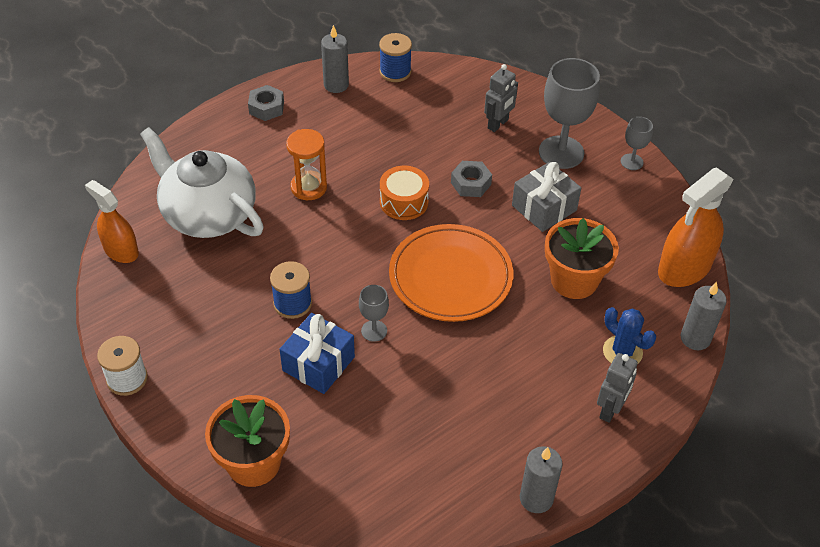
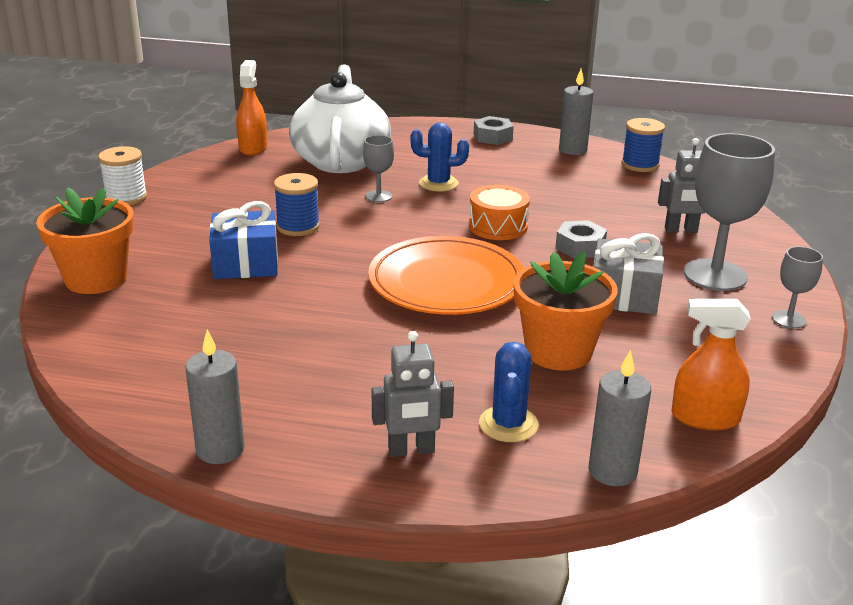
camera: 50 degrees right, 20 degrees down
(309, 187) = (438, 183): orange hourglass -> blue cactus
(374, 331) = (321, 273): grey goblet -> grey goblet (378, 196)
(684, 268) = (705, 418): orange spray bottle -> orange spray bottle, size x0.65

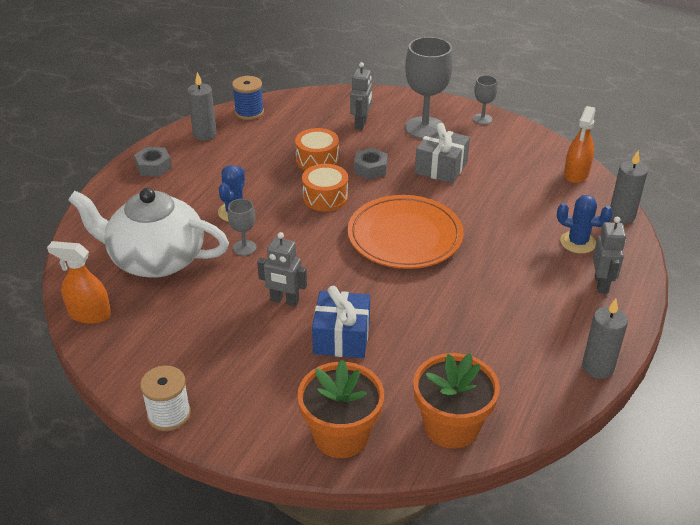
camera: 75 degrees left, 10 degrees up
(298, 227) = (284, 300): blue spool -> grey robot
(558, 351) = (503, 207): orange flower pot -> orange flower pot (451, 426)
(573, 213) = (317, 160): none -> orange drum

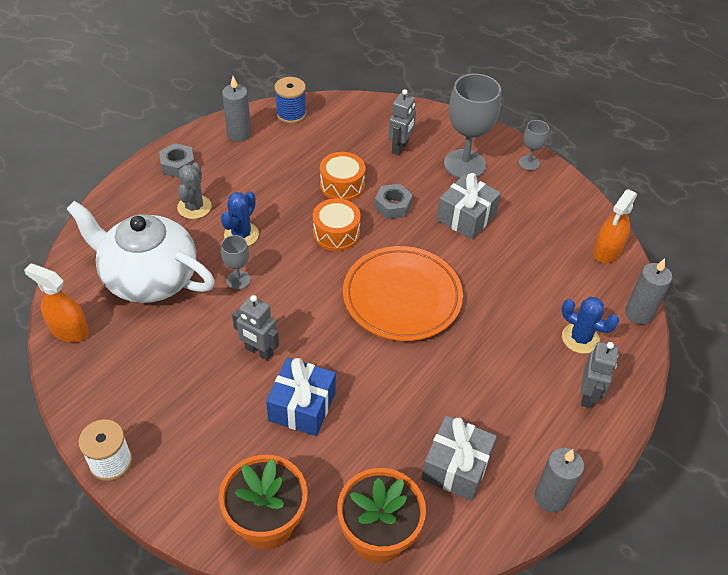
camera: 10 degrees right, 10 degrees up
(181, 197) = (194, 207): none -> grey cactus
(503, 359) = (456, 467): none -> grey gift

